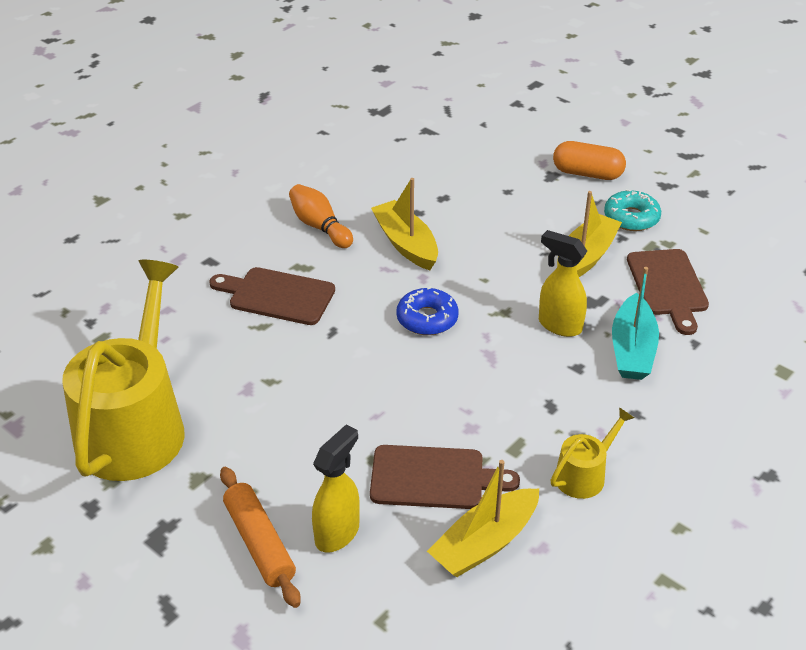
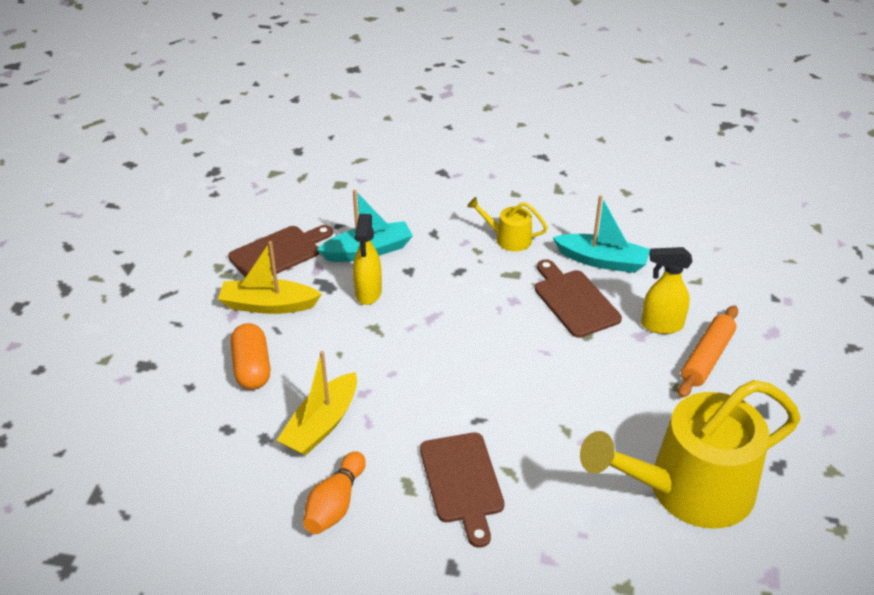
camera: 120 degrees left, 0 degrees up
(427, 319) = (416, 368): blue donut -> none
(485, 543) = (602, 261): yellow boat -> turquoise boat
(587, 173) = (129, 342): orange capsule -> orange capsule (252, 368)
(631, 218) = (191, 295): turquoise donut -> none

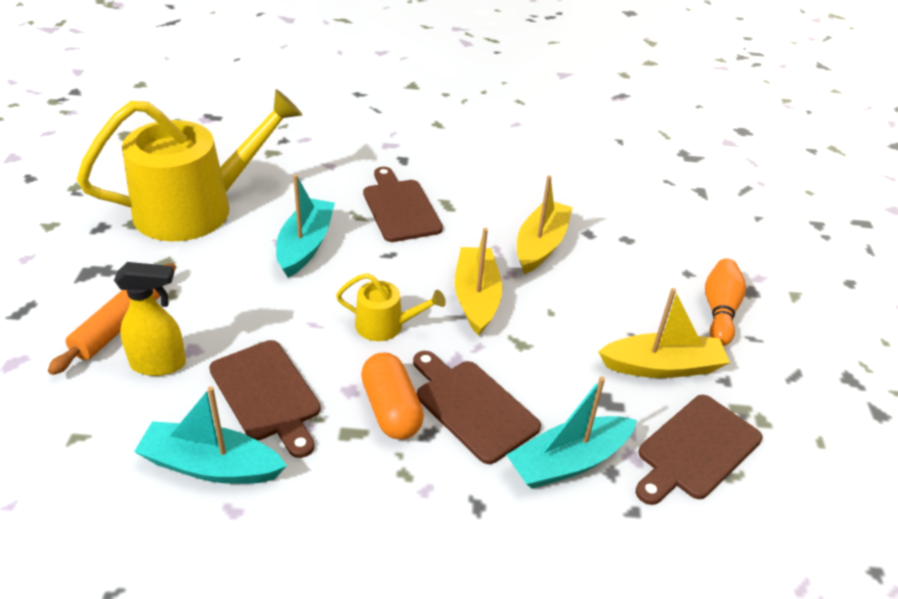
camera: 170 degrees right, 0 degrees up
(252, 368) = (636, 293): orange capsule -> orange capsule (391, 409)
(335, 504) = (505, 191): orange bowling pin -> orange bowling pin (719, 311)
(368, 293) = (544, 390): yellow spray bottle -> none
(402, 369) = (476, 298): none -> yellow boat
(425, 285) = (472, 407): none -> brown cutting board
(509, 239) = (355, 501): yellow watering can -> yellow watering can (385, 325)
(562, 434) = (305, 245): none -> turquoise boat

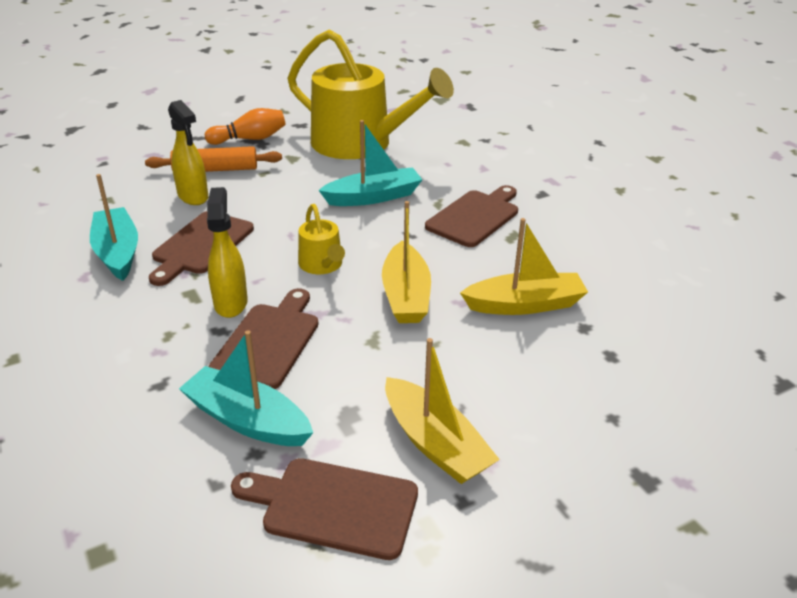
camera: 60 degrees right, 5 degrees down
(391, 409) = (231, 303): orange capsule -> yellow spray bottle
(476, 298) = (406, 295): yellow boat -> yellow boat turned 120 degrees clockwise
(719, 311) = (577, 463): orange bowling pin -> orange bowling pin (250, 139)

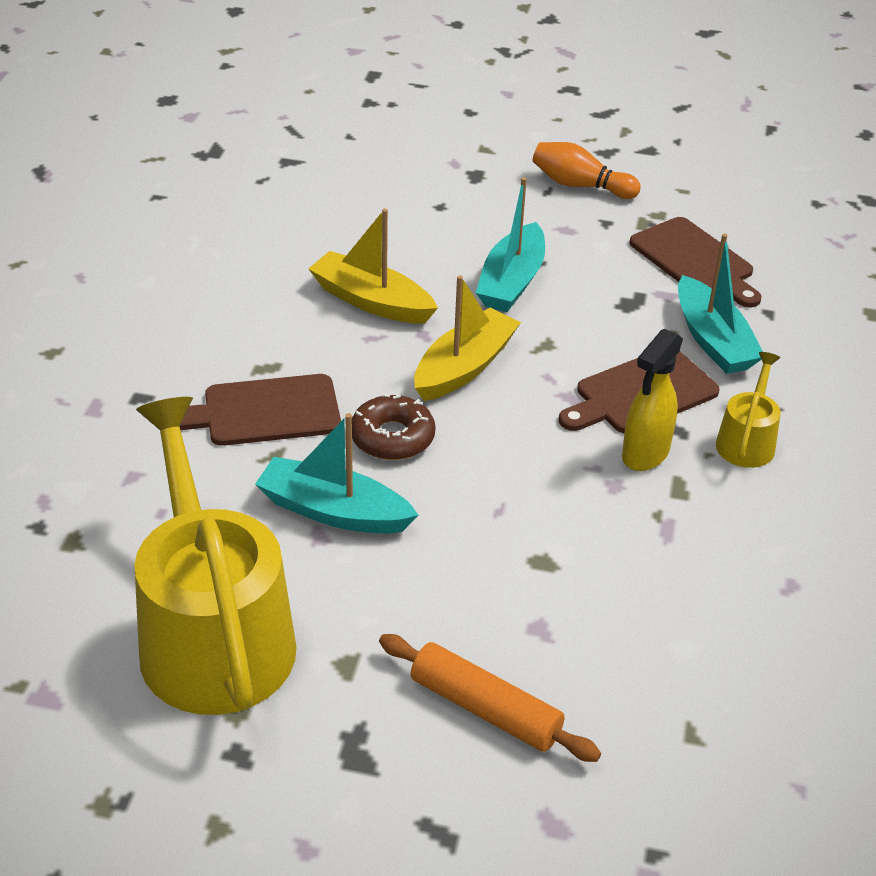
camera: 140 degrees left, 5 degrees up
(117, 252) = (731, 605): turquoise boat -> turquoise boat (512, 282)
(193, 197) = (565, 660): yellow spray bottle -> none
(200, 245) = (620, 556): brown cutting board -> none
(250, 139) = (361, 765): orange bowling pin -> orange bowling pin (580, 185)
(322, 265) = (507, 447): yellow watering can -> yellow watering can (747, 441)
(392, 238) = (392, 437): none -> brown donut
(435, 443) = (585, 256): yellow boat -> none

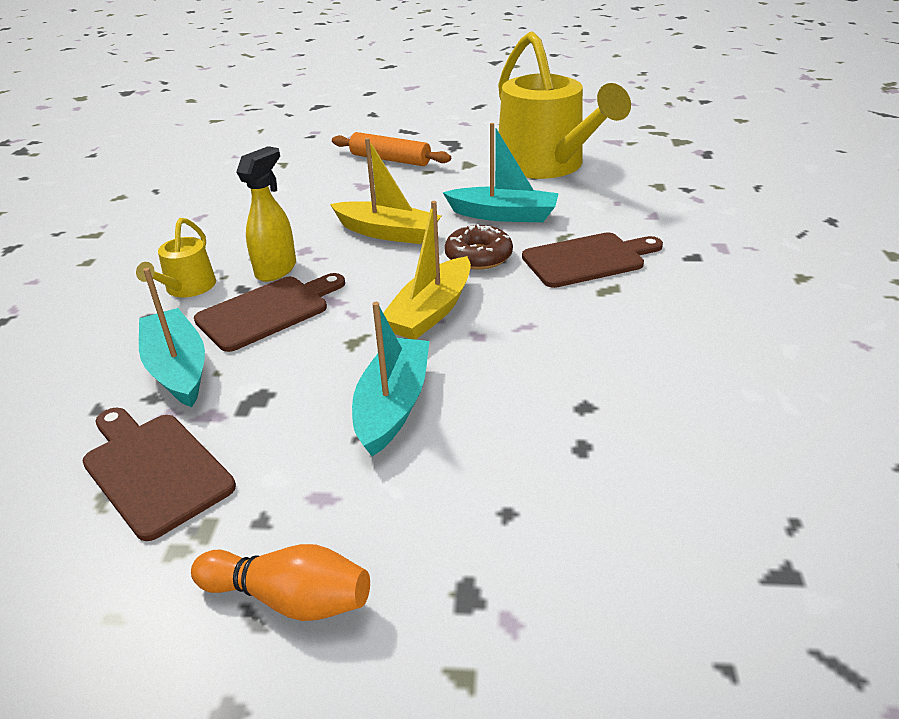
camera: 175 degrees right, 5 degrees down
(371, 301) = (543, 360): yellow boat -> yellow boat (387, 233)

